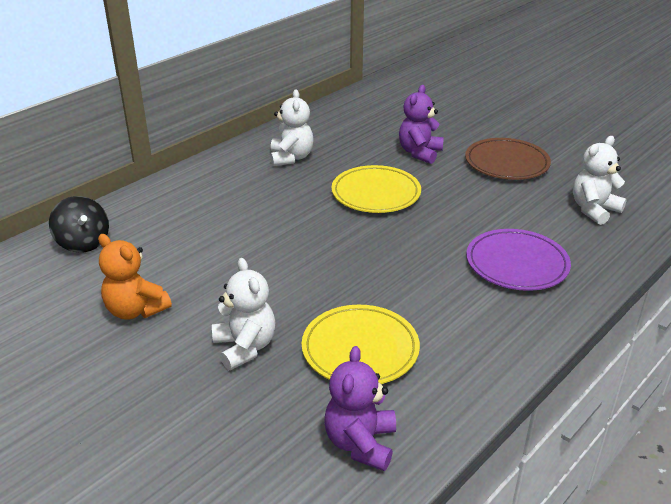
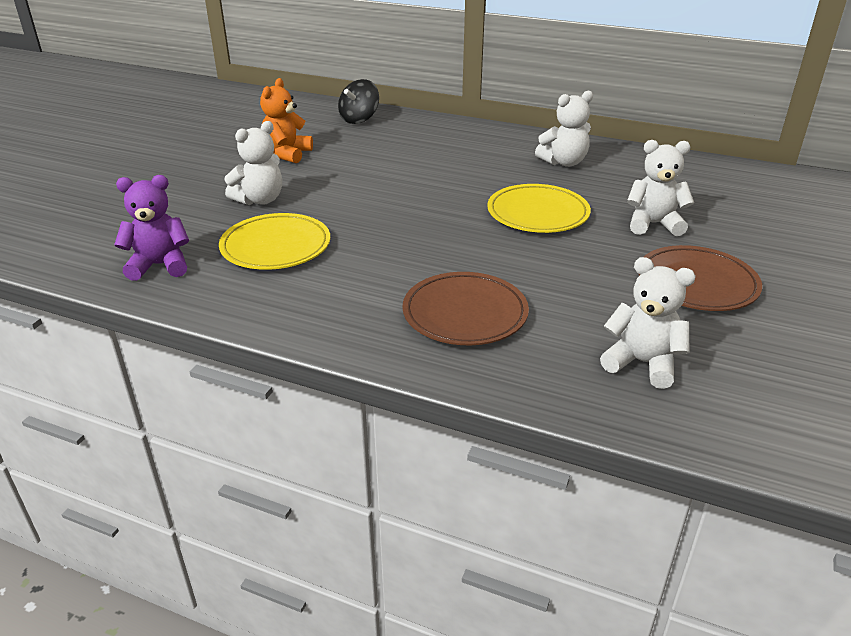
camera: 70 degrees right, 0 degrees up
(419, 153) = (653, 224): purple teddy bear -> white teddy bear
(517, 264) = (465, 313): purple plate -> brown plate

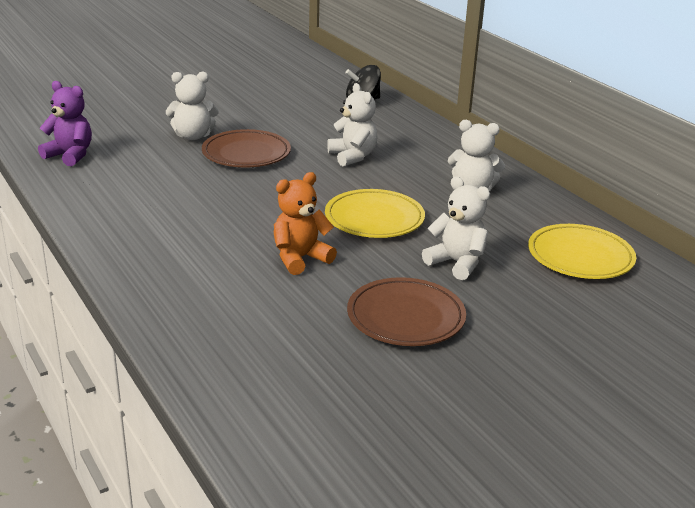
camera: 35 degrees right, 5 degrees down
(276, 246) = (153, 170): yellow plate -> yellow plate (580, 256)
(287, 154) = (264, 110): orange teddy bear -> orange teddy bear (300, 258)
(465, 313) = (198, 260): brown plate -> brown plate (246, 153)
(642, 363) = (258, 344): white teddy bear -> white teddy bear (352, 156)

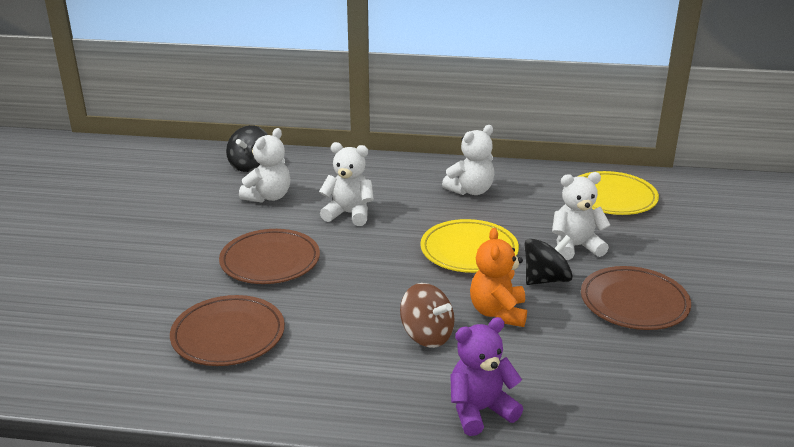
camera: 50 degrees left, 0 degrees up
(70, 155) = (121, 367): purple teddy bear -> purple teddy bear (480, 410)
(141, 173) = (228, 335): none -> brown plate
(193, 136) = (190, 275): white teddy bear -> white teddy bear (268, 197)
(230, 239) = (427, 335): none -> brown spinning top
(381, 265) = (546, 279): none -> black spinning top

